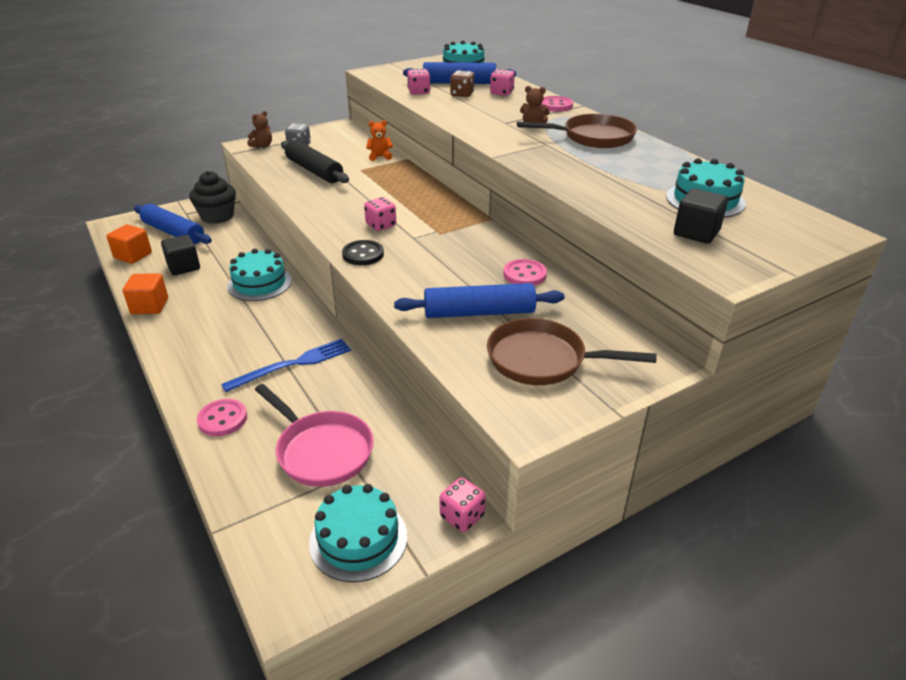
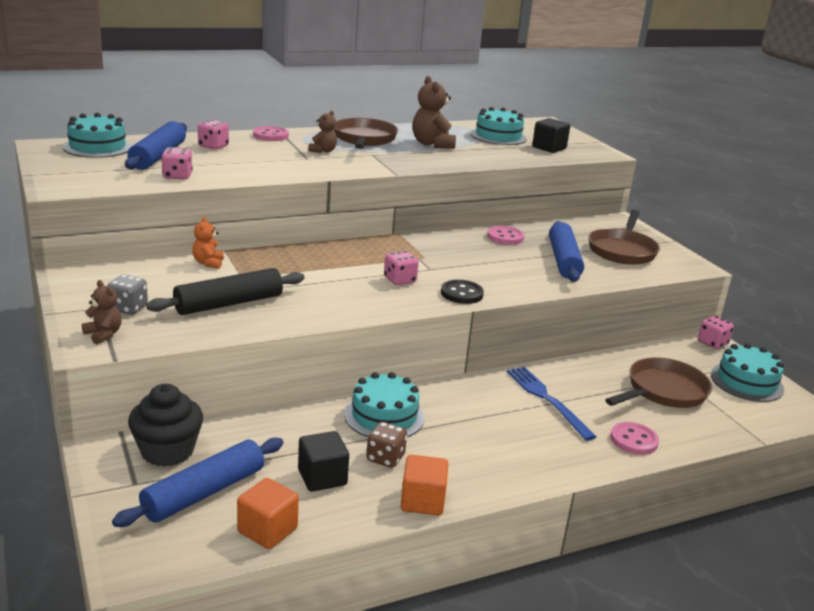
camera: 85 degrees left, 10 degrees down
(321, 451) = (663, 391): pink pan -> brown pan
(462, 94) = (203, 161): brown dice -> brown dice (385, 458)
(617, 166) = (432, 144): none -> brown teddy bear

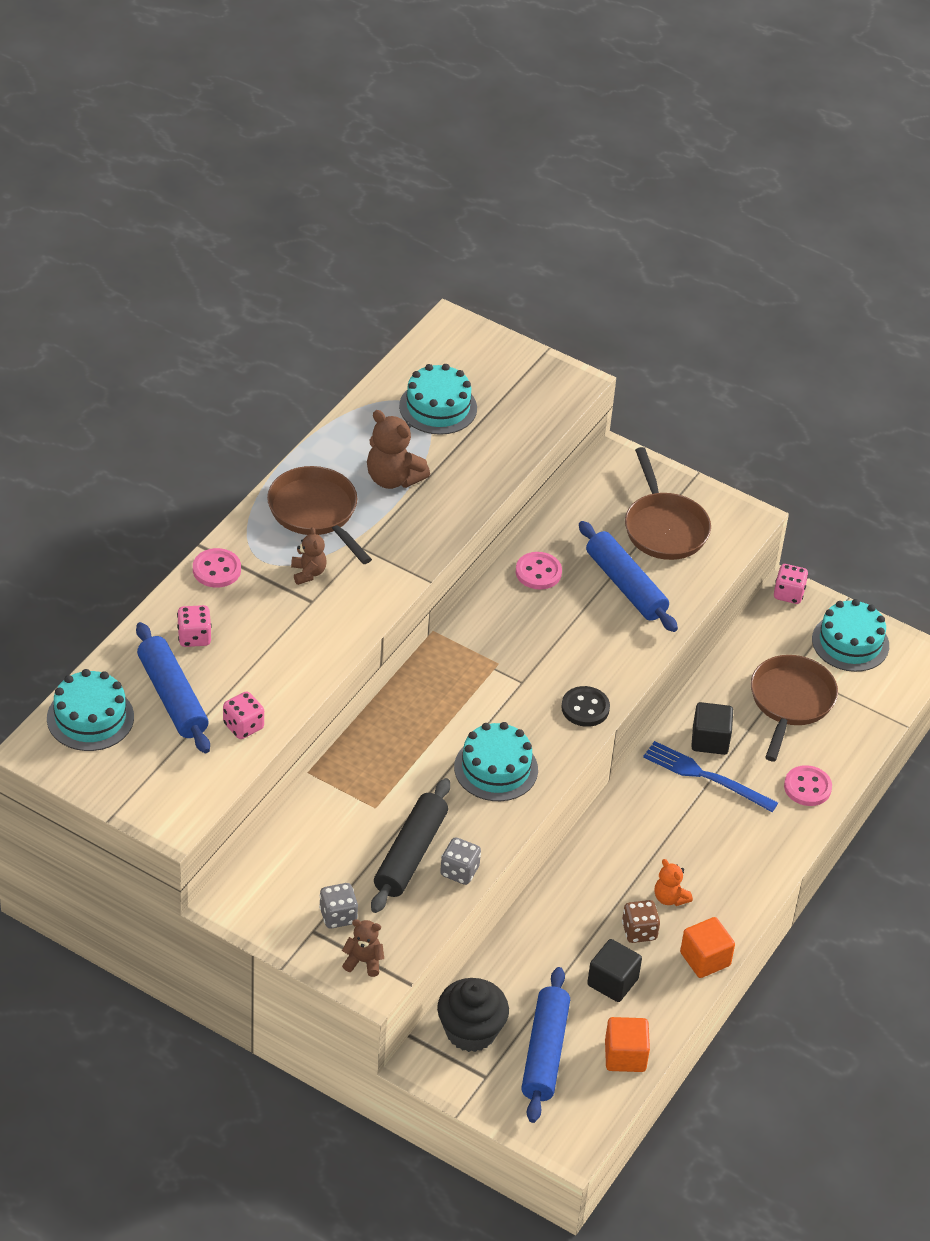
camera: 35 degrees left, 20 degrees up
(208, 263) = (320, 804): orange teddy bear -> orange teddy bear (670, 898)
(249, 324) = (459, 871): none -> grey dice
(384, 416) = (594, 883): turquoise cake -> turquoise cake (496, 768)
(400, 280) = (514, 720): pink dice -> none
(549, 148) = (513, 406): black cube -> black cube (710, 740)

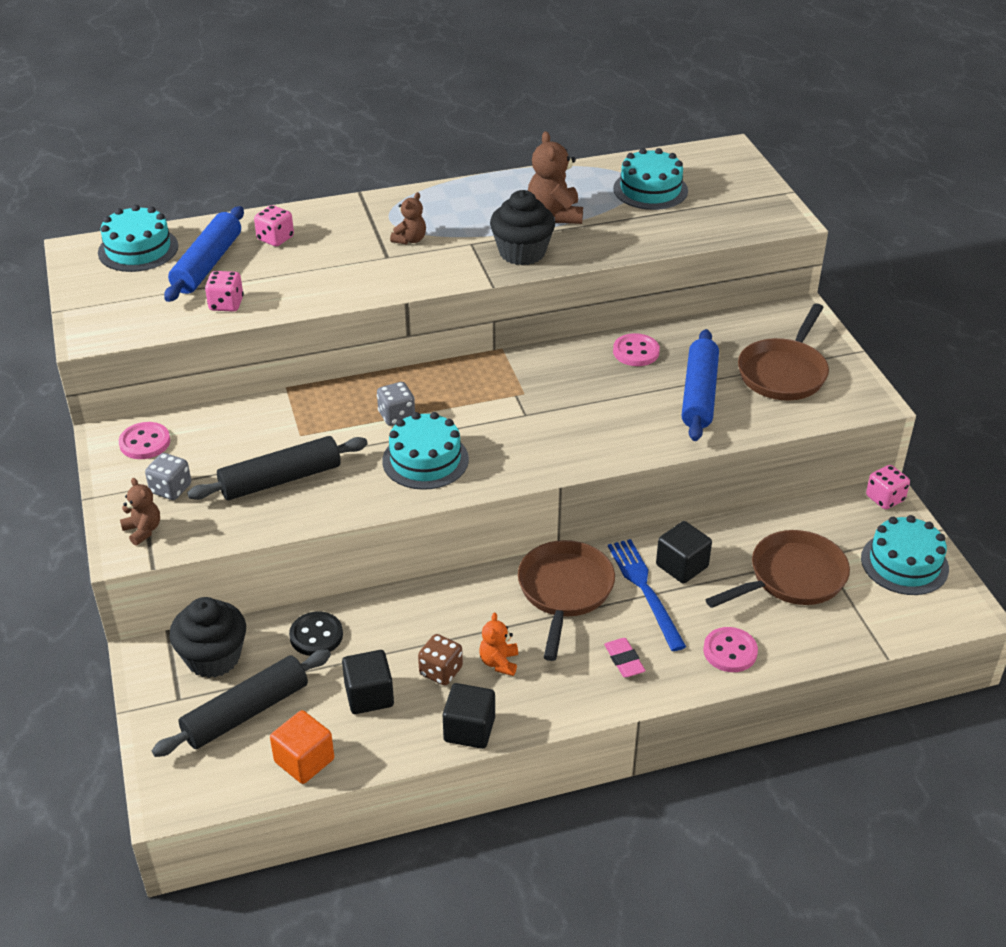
camera: 45 degrees right, 5 degrees down
(216, 570) = (349, 209): pink button -> pink button (145, 442)
(316, 512) = (468, 209): brown pan -> brown pan (564, 591)
(413, 534) = (522, 252): none -> black cupcake
(459, 871) = (299, 513): grey dice -> grey dice (396, 416)
(545, 1052) = (246, 712): blue rolling pin -> black rolling pin
(585, 708) = (553, 458): black button -> black button (316, 635)
(705, 959) = (469, 729): orange cube -> black cube
(748, 840) = (624, 660): none -> pink eraser

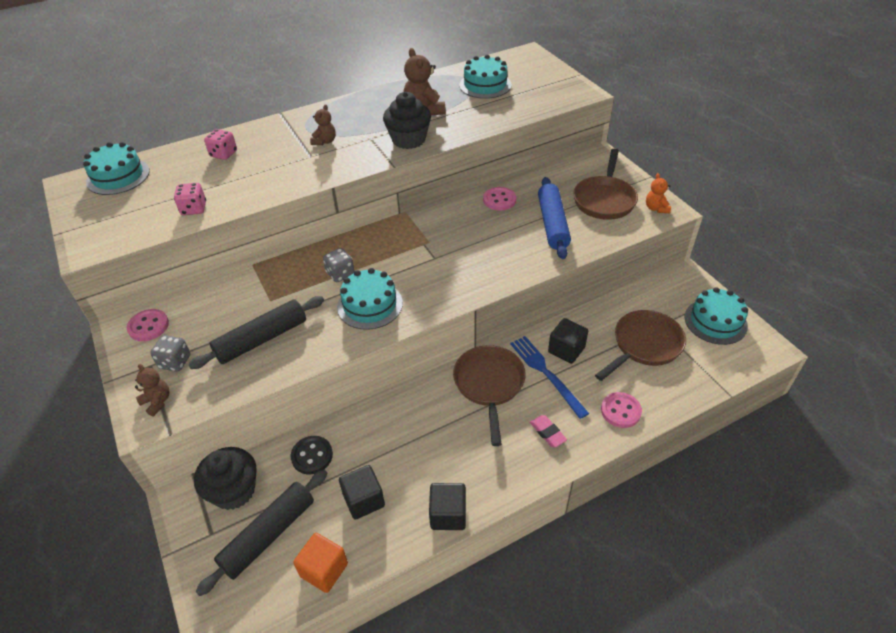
camera: 10 degrees left, 5 degrees up
(207, 264) = (174, 180): blue rolling pin -> none
(441, 671) = (414, 468): brown dice -> none
(499, 662) = (456, 452): orange teddy bear -> orange teddy bear (656, 208)
(885, 498) = (685, 276): pink dice -> none

